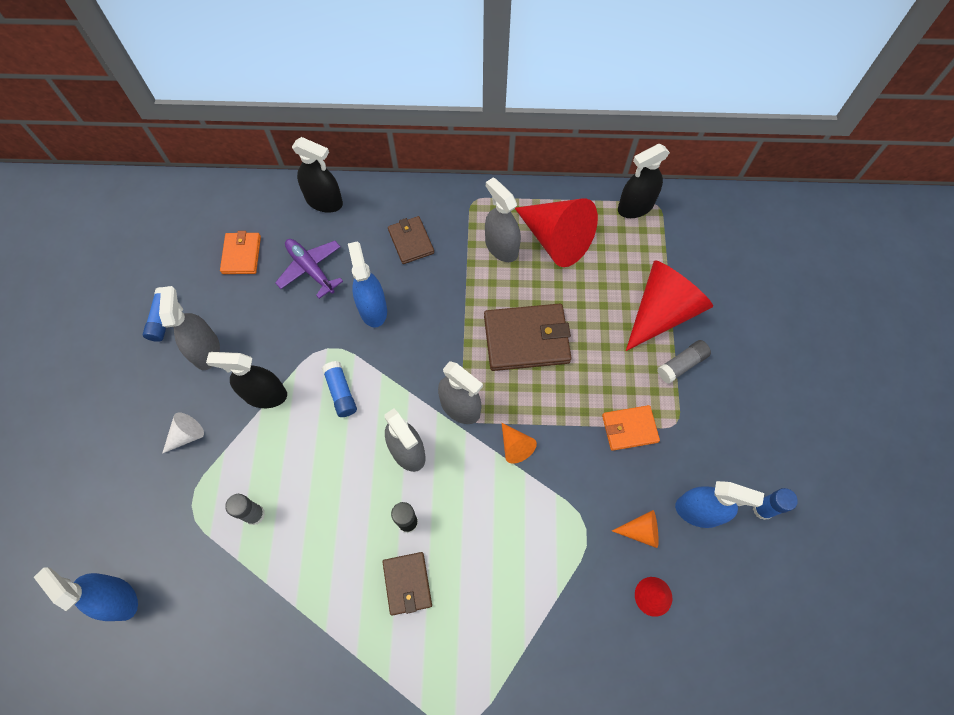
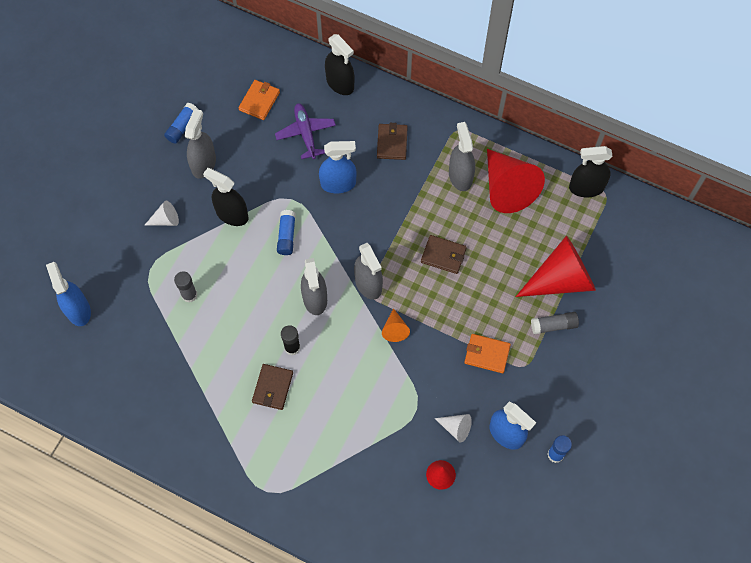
camera: 25 degrees right, 0 degrees up
(373, 309) = (338, 184): blue spray bottle -> blue spray bottle turned 75 degrees clockwise
(526, 339) = (443, 255): brown wallet -> brown wallet, size x0.59
(641, 531) = (456, 428): orange cone -> white cone

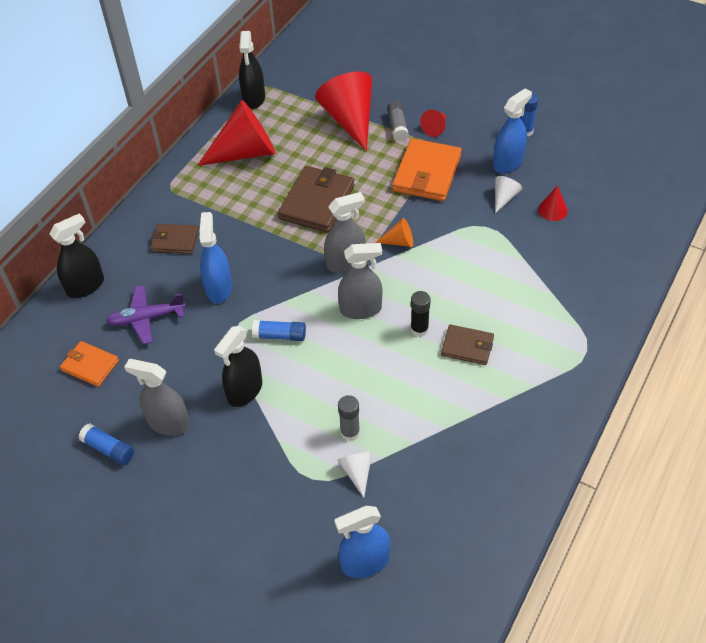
camera: 85 degrees left, 15 degrees down
(166, 220) = (243, 463): white cone -> white cone (357, 472)
(443, 255) = (317, 202): brown wallet -> brown wallet, size x1.71
(460, 176) = (226, 186): grey spray bottle -> none
(486, 354) = (427, 173): orange wallet -> orange wallet, size x1.71
(554, 363) = (435, 128): none -> red cone

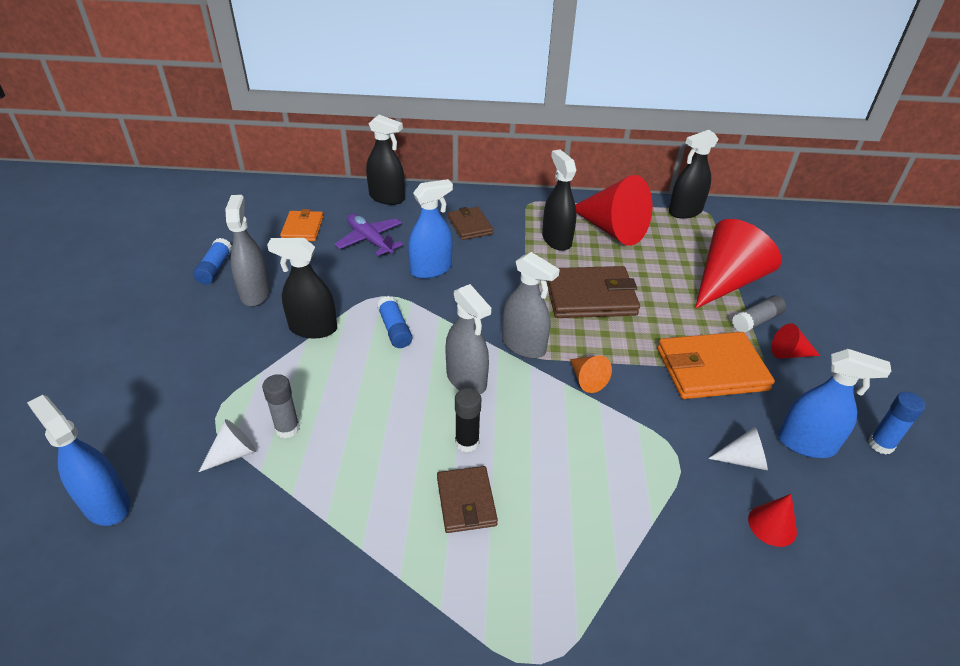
camera: 60 degrees right, 10 degrees down
(235, 192) = (556, 240): none -> black spray bottle

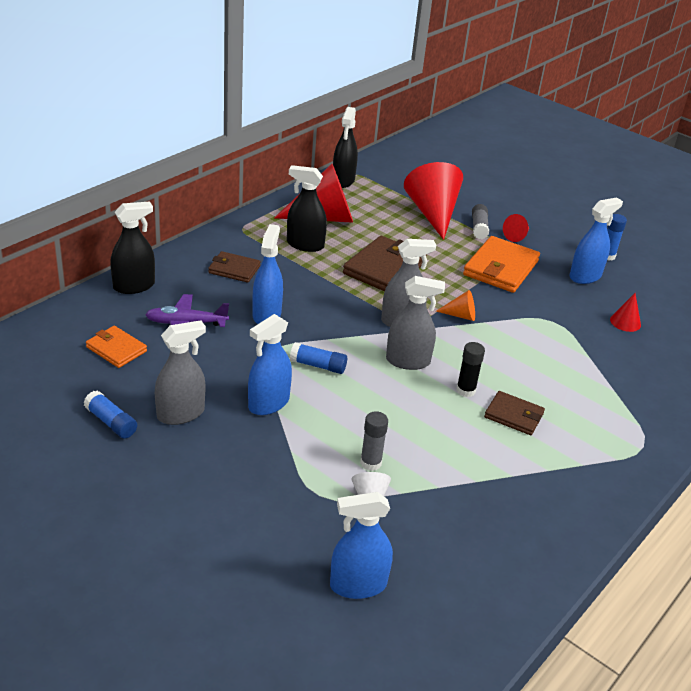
camera: 55 degrees left, 5 degrees down
(255, 293) = (181, 414): grey spray bottle -> grey spray bottle turned 120 degrees clockwise
(313, 328) = (268, 403): black spray bottle -> blue spray bottle
(743, 460) = (576, 302): white cone -> none

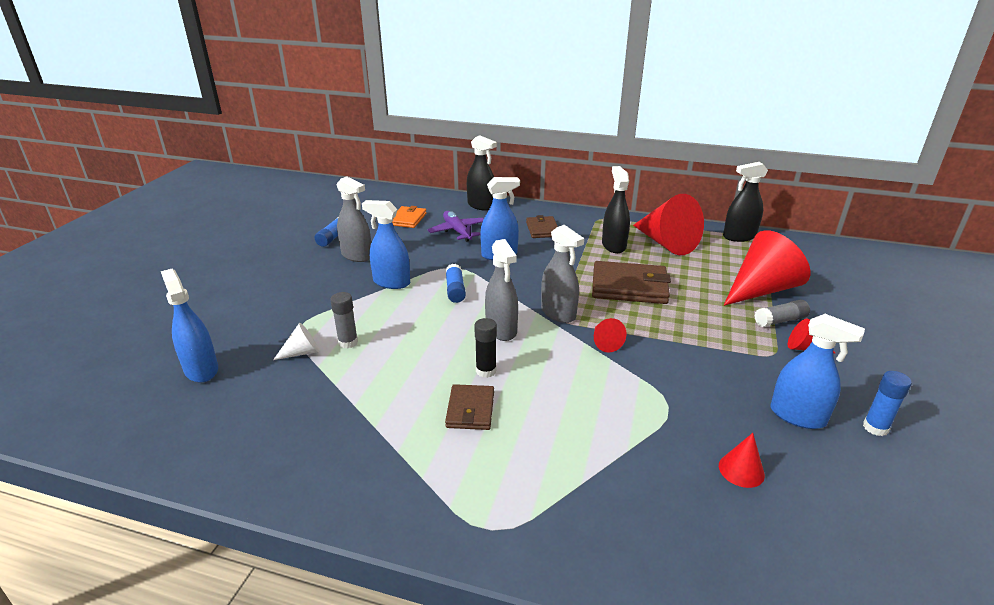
camera: 70 degrees right, 5 degrees down
(460, 315) = (605, 342): orange cone -> red cone
(500, 268) = (723, 350): orange wallet -> none

